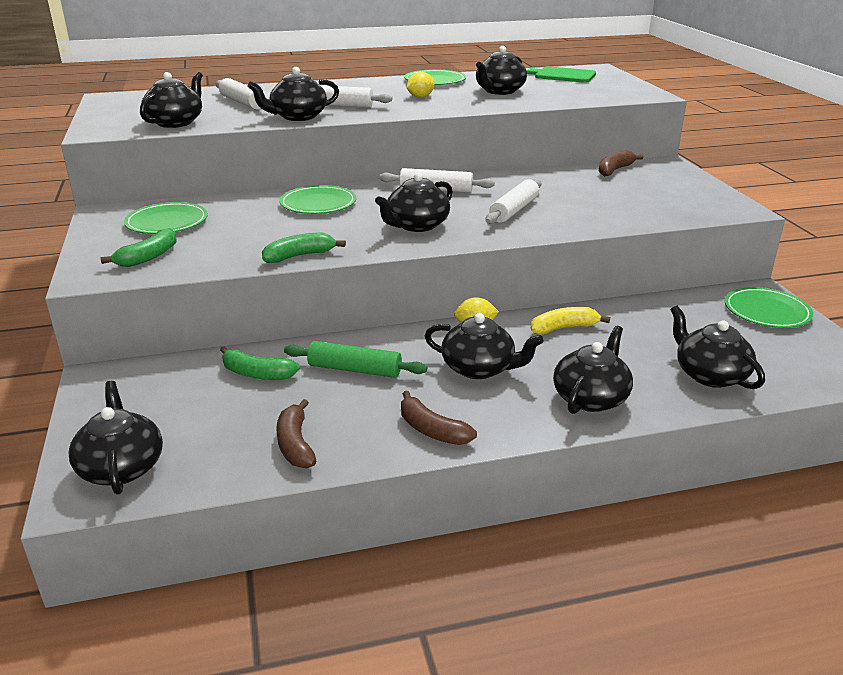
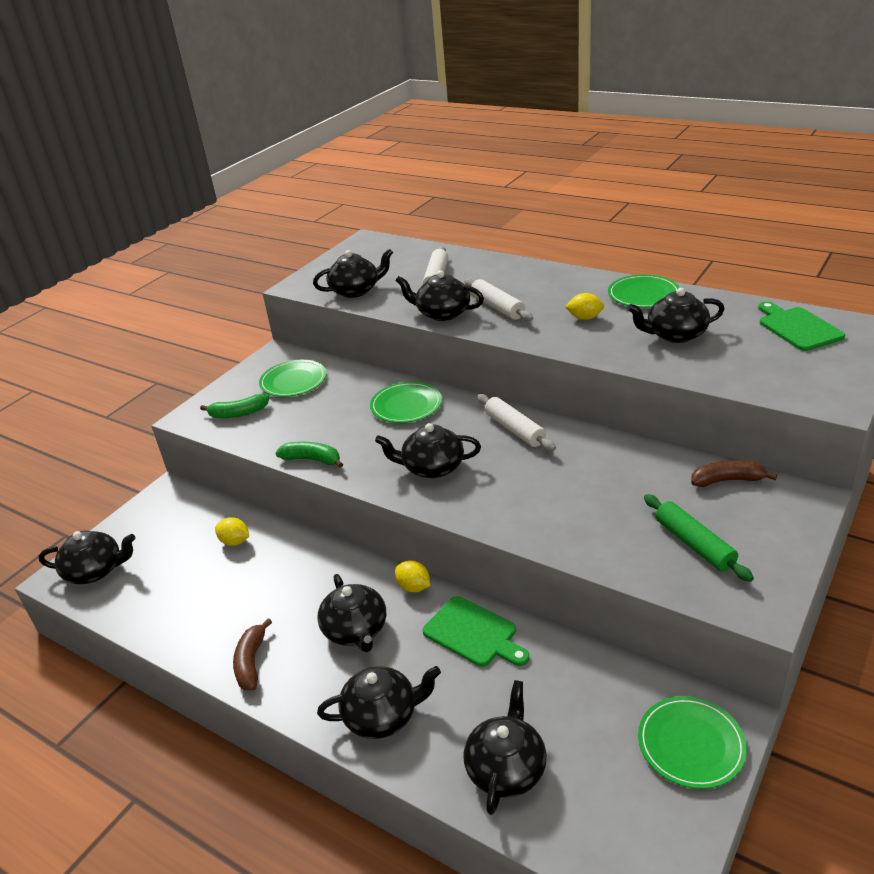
camera: 50 degrees right, 5 degrees up
(121, 467) = (95, 570): black teapot -> black teapot turned 60 degrees clockwise
(257, 374) = (235, 541): green banana -> yellow lemon
(295, 444) = (177, 615): brown banana -> none
(355, 369) = (286, 576): green rolling pin -> green rolling pin (694, 544)
(514, 210) = (534, 489): white rolling pin -> none
(564, 328) = (473, 633): yellow banana -> green cutting board

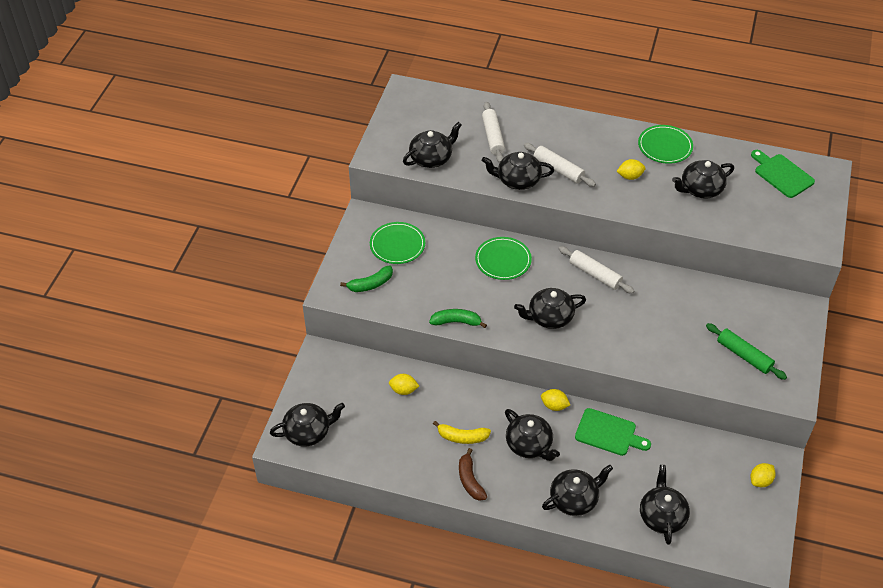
camera: 20 degrees left, 15 degrees up
(273, 606) = (462, 437): none -> yellow banana
(691, 744) = (760, 481): green plate -> yellow lemon
(727, 480) = (752, 301): brown banana -> none

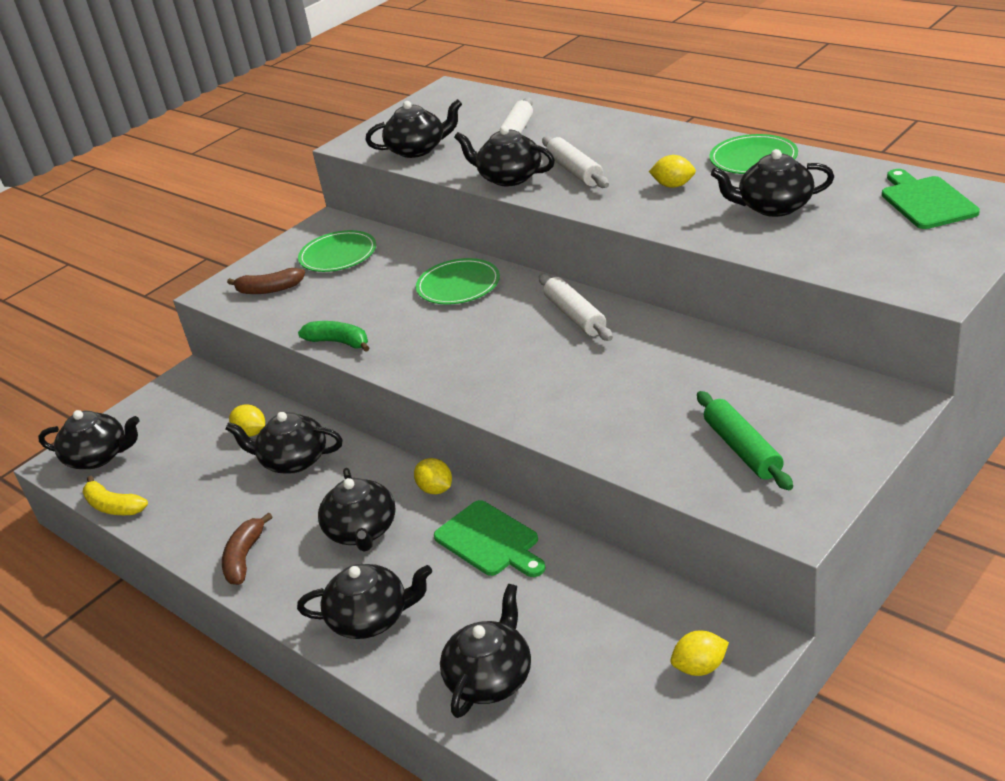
camera: 30 degrees right, 15 degrees down
(370, 284) = (269, 289): green banana -> brown banana
(462, 437) = (278, 502): yellow banana -> yellow banana (113, 506)
(549, 317) = (469, 355): black teapot -> black teapot (293, 460)

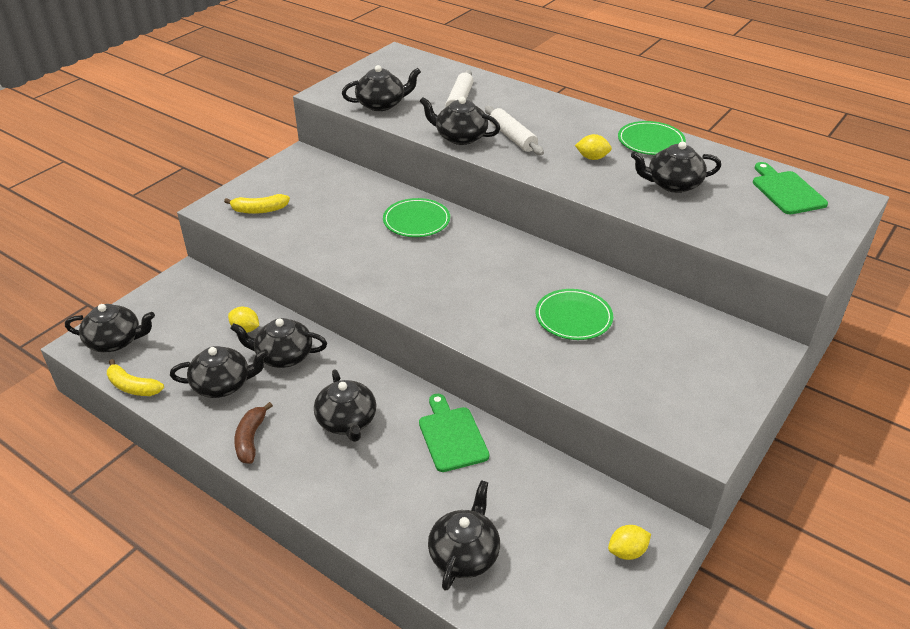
camera: 10 degrees left, 5 degrees up
(269, 289) = (259, 210): brown banana -> yellow banana
(338, 255) = (314, 184): green plate -> green plate (573, 317)
(339, 342) = (324, 262): green banana -> none
(371, 618) = (362, 498): black teapot -> black teapot (223, 384)
(436, 489) = (404, 389): yellow lemon -> none
(490, 541) = (452, 436): green cutting board -> green cutting board turned 150 degrees counterclockwise
(575, 316) = (513, 255): white rolling pin -> none
(742, 449) = (658, 379): green rolling pin -> none

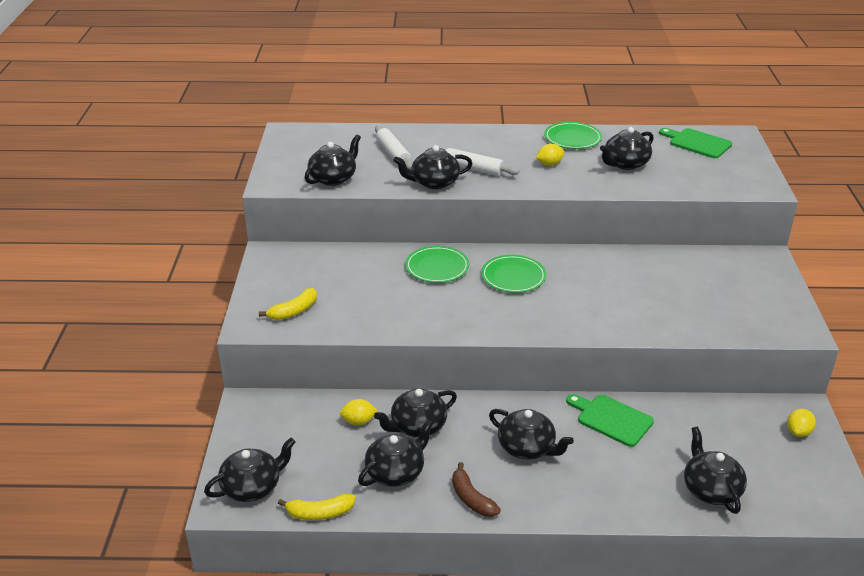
camera: 35 degrees left, 5 degrees down
(573, 317) = (634, 289): green plate -> green plate (513, 276)

